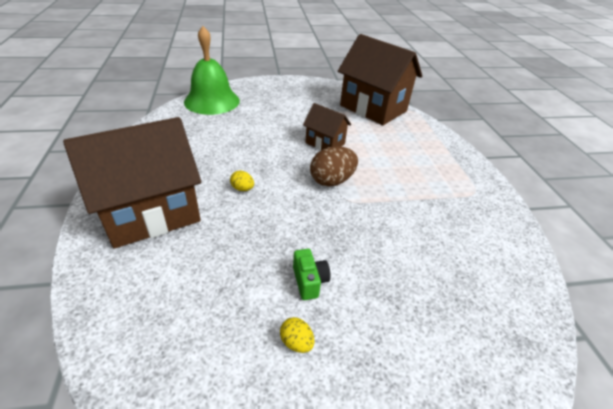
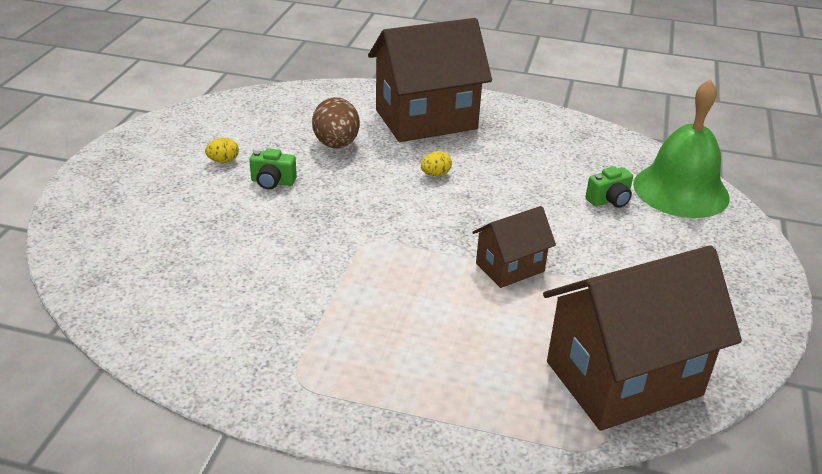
camera: 115 degrees right, 5 degrees down
(151, 213) = (426, 119): brown house -> brown house turned 75 degrees clockwise
(236, 120) = (609, 200): none -> green camera
(332, 181) = (412, 243): brown egg -> brown egg (336, 144)

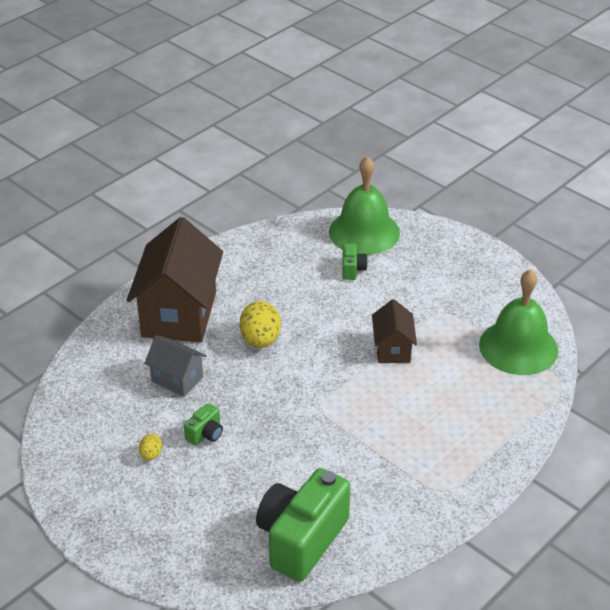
camera: 60 degrees left, 5 degrees up
(156, 288) = (301, 539): none -> green camera
(336, 144) = (177, 379): brown egg -> grey house
(435, 174) = (260, 340): yellow egg -> yellow egg, size x1.98
(624, 378) = (518, 347): brown house -> green bell

